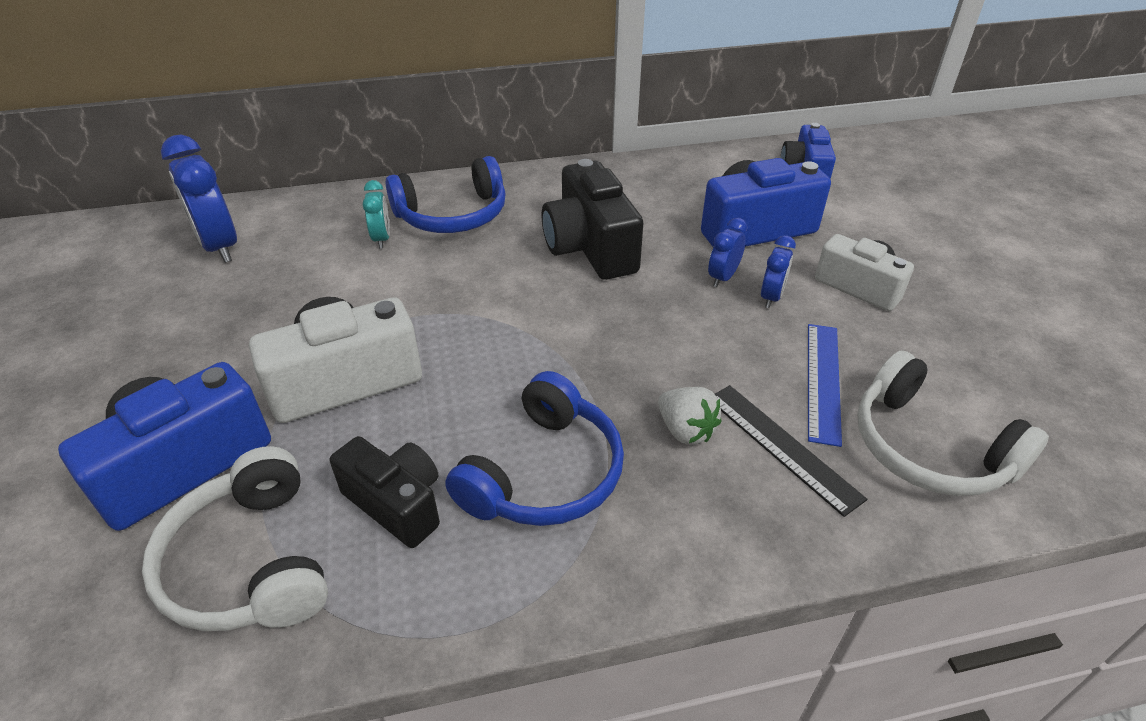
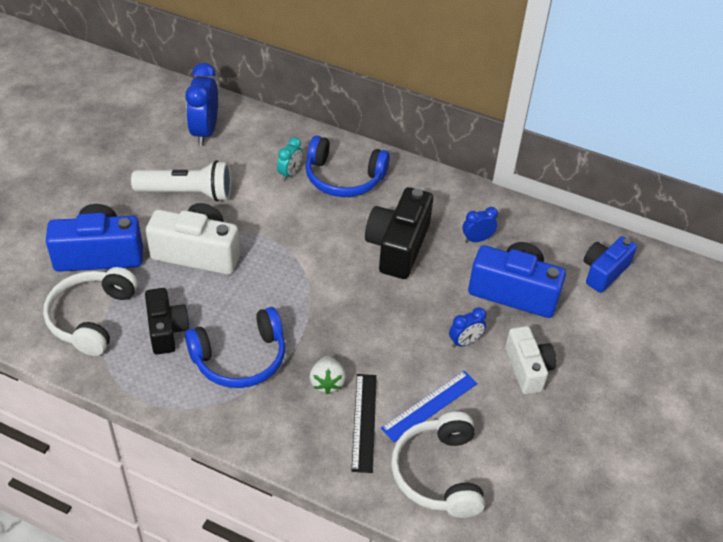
camera: 35 degrees right, 5 degrees up
(259, 320) = (187, 193): none -> white flashlight
(722, 277) = (452, 312): blue clock -> blue clock (477, 239)

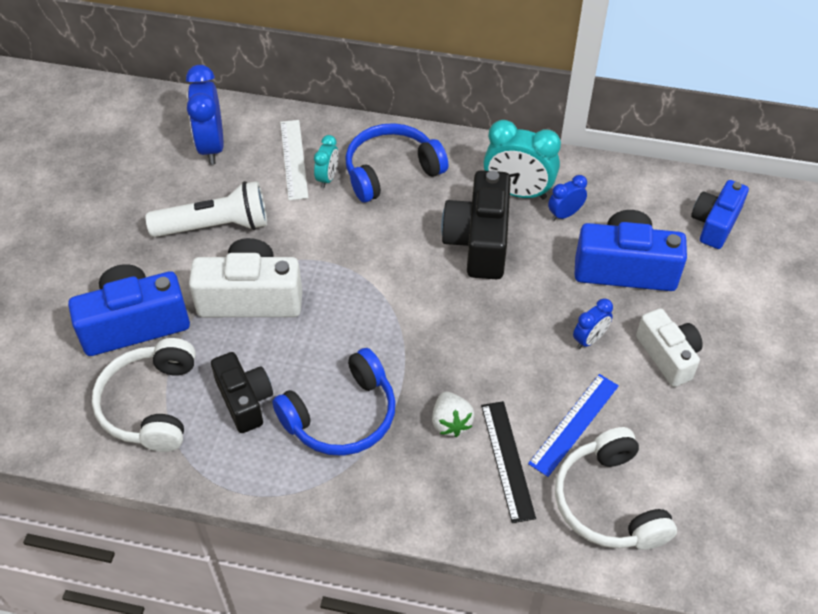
camera: 10 degrees left, 5 degrees up
(267, 154) = (294, 159): none -> white ruler
(343, 178) = (391, 171): blue headphones -> blue headphones turned 150 degrees clockwise
(443, 214) = (518, 192): none -> turquoise clock

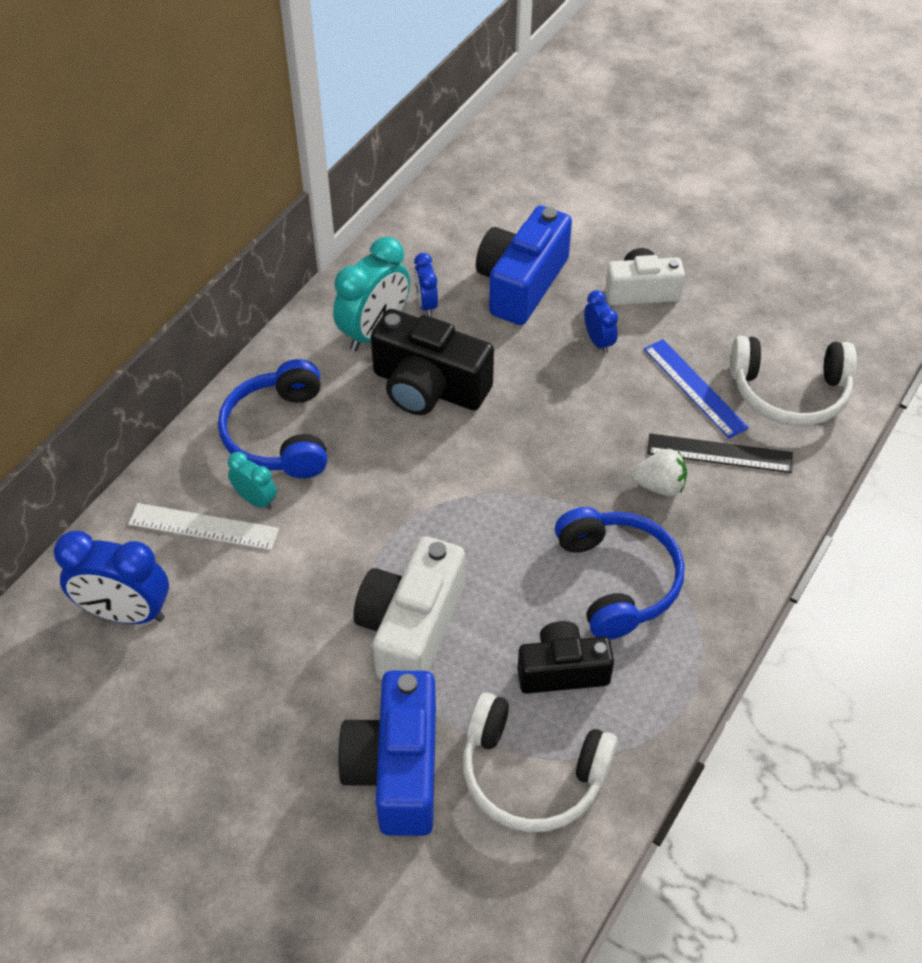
camera: 70 degrees left, 0 degrees up
(215, 226) = (273, 640): white flashlight -> none
(715, 224) = (496, 198): blue camera -> none

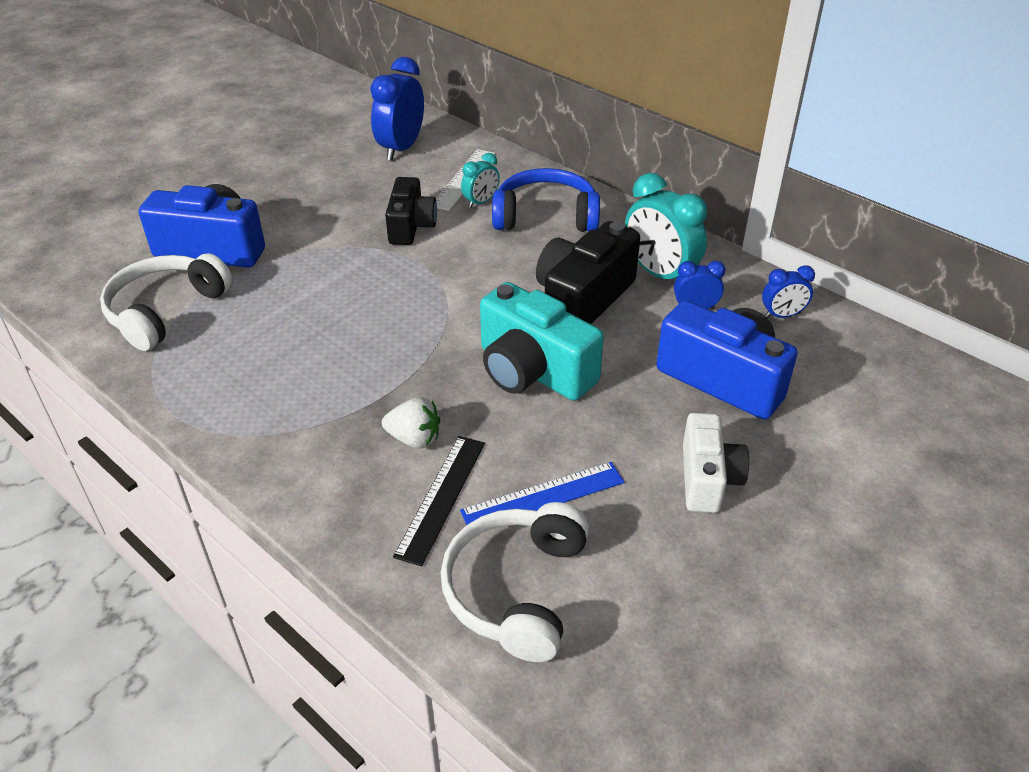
camera: 100 degrees right, 10 degrees down
(411, 628) = (327, 265): white camera -> none
(545, 413) = (533, 371): none -> turquoise camera
(562, 670) = (244, 340): black camera -> black camera (411, 226)
(598, 341) = (628, 427): blue clock -> blue clock (782, 315)
(617, 580) = (316, 388): blue headphones -> none
(659, 485) = (414, 438): white strawberry -> white strawberry turned 90 degrees counterclockwise

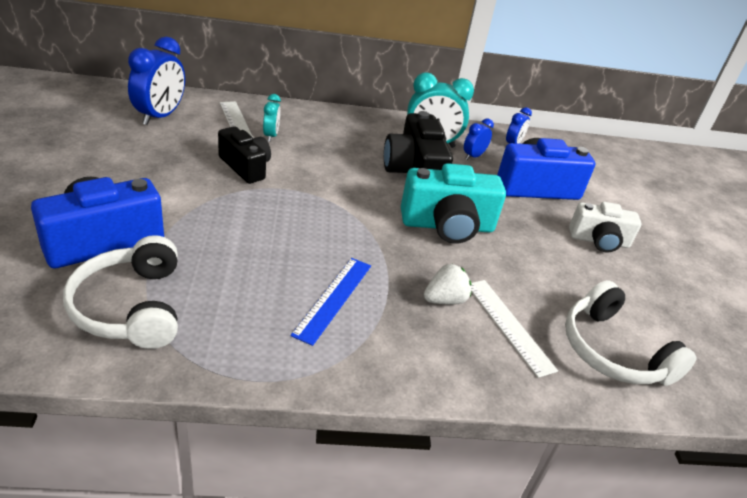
camera: 50 degrees left, 5 degrees down
(401, 148) = (160, 116): blue clock -> blue clock turned 135 degrees counterclockwise
(441, 497) = (509, 325): black ruler -> white ruler
(543, 497) = (552, 293): blue ruler -> blue ruler (333, 298)
(546, 216) = (324, 132): blue headphones -> none
(708, 479) = (599, 241): white camera -> white camera turned 135 degrees clockwise

